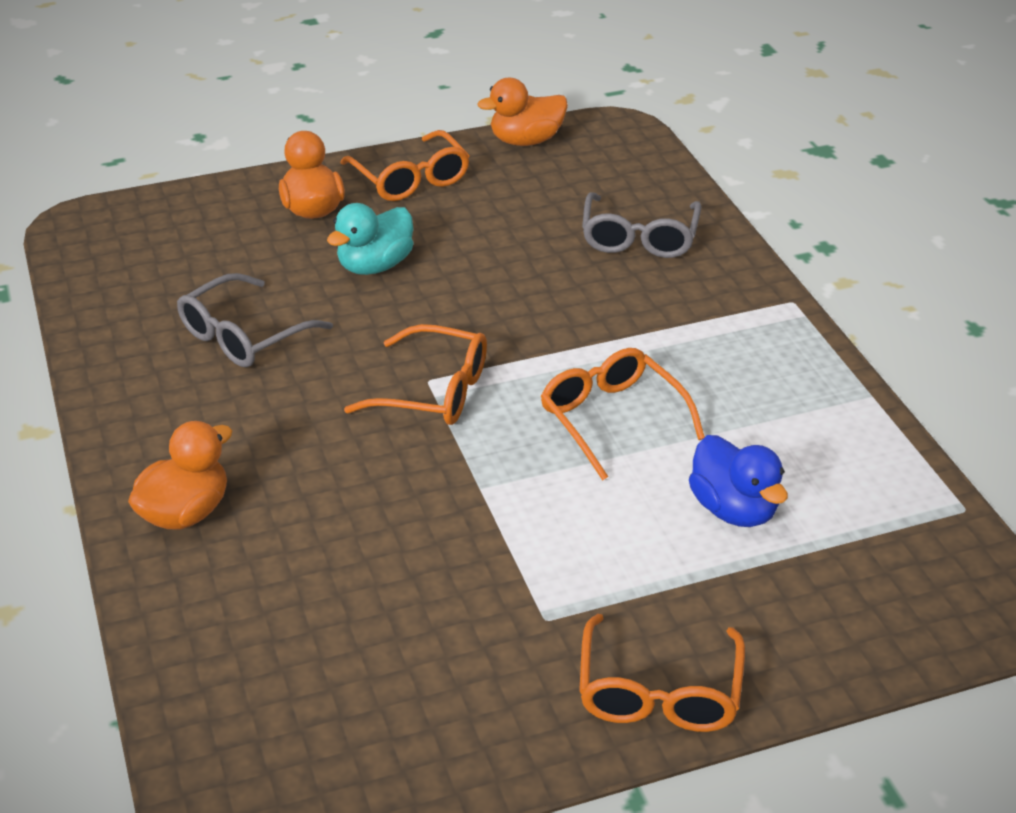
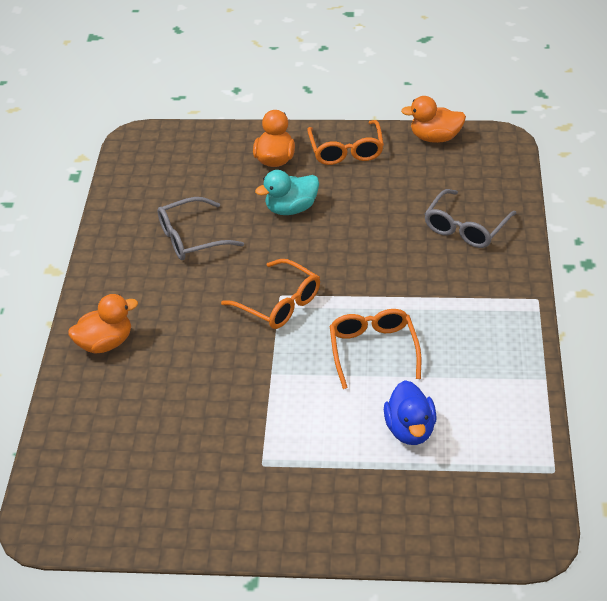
camera: 25 degrees right, 5 degrees up
(659, 692) = (299, 527): orange glasses -> none

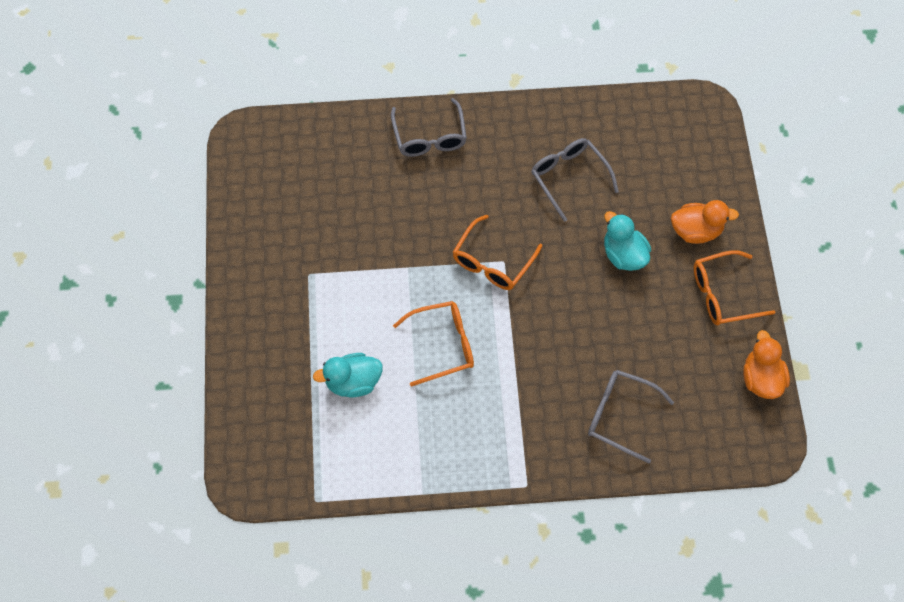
camera: 80 degrees right, 20 degrees up
(105, 343) = (429, 137): orange duck -> grey glasses
(410, 430) = (353, 382): blue duck -> turquoise duck

